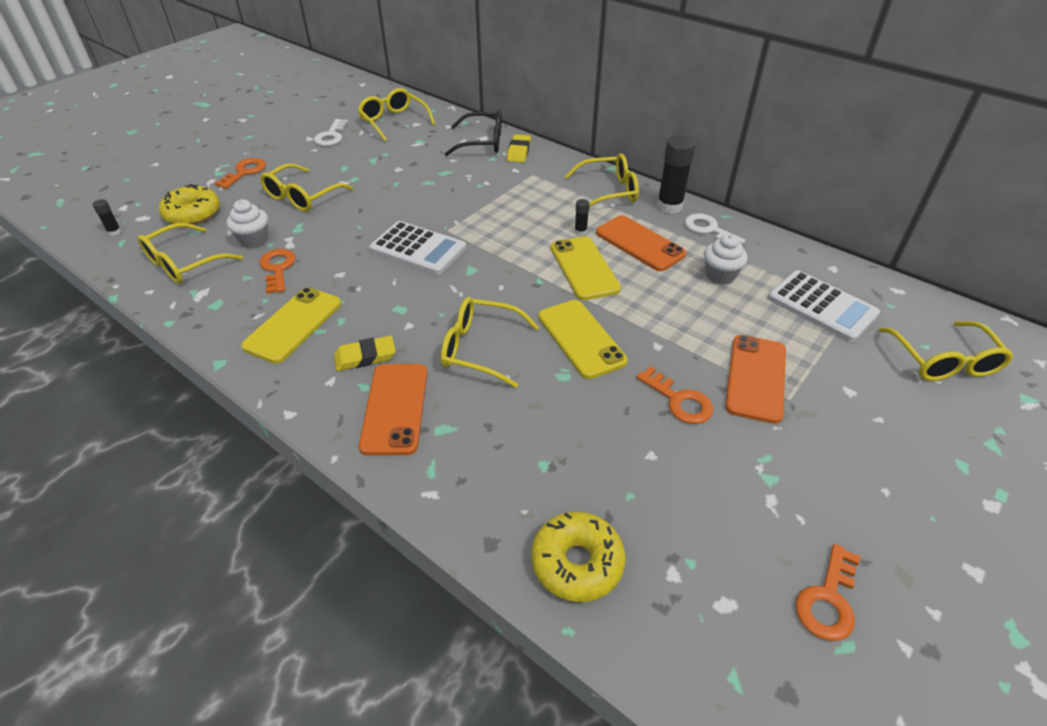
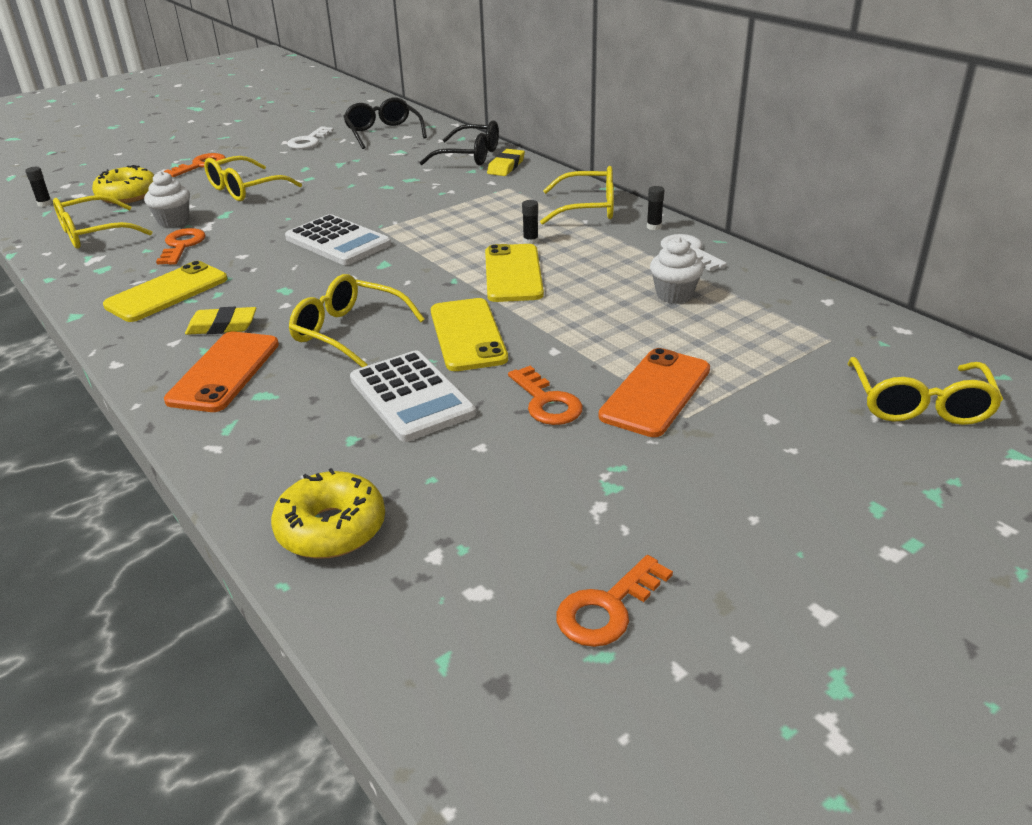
camera: 15 degrees right, 10 degrees down
(393, 121) = (383, 133): yellow glasses -> black glasses
(639, 243) = (594, 257): orange phone -> none
(669, 206) = (654, 227): black glue stick -> black glue stick, size x0.47
(822, 306) = (787, 335): white calculator -> white calculator (411, 396)

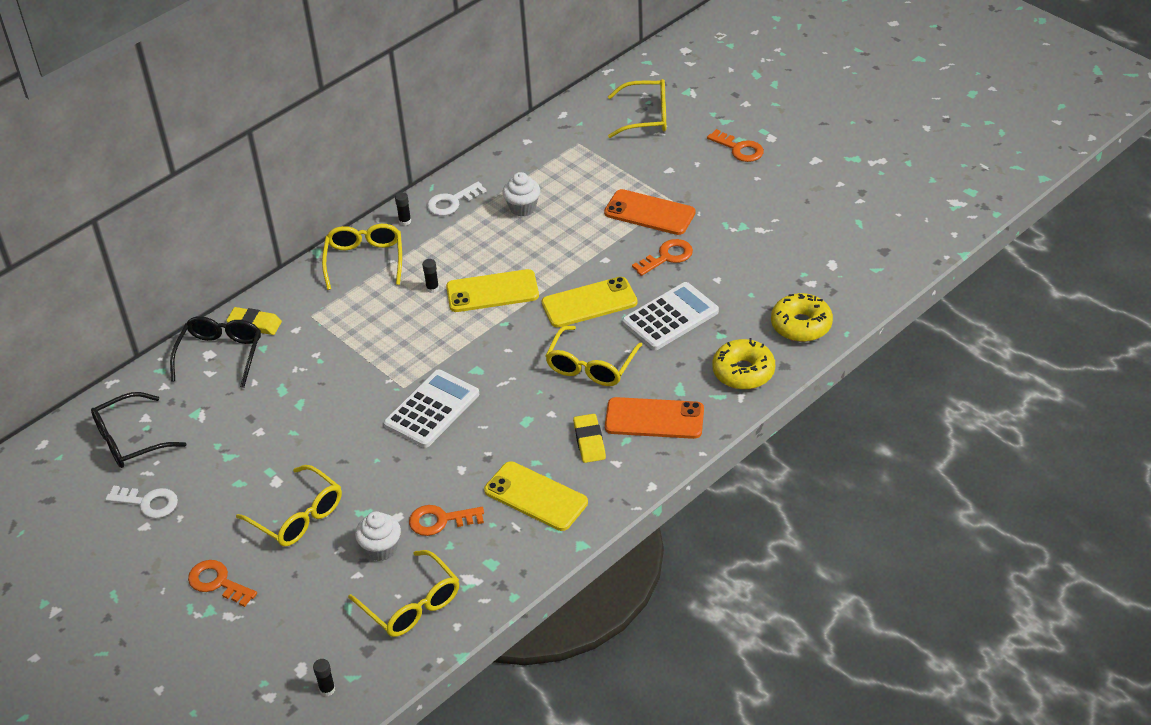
camera: 95 degrees left, 10 degrees up
(128, 195) = (307, 618): yellow donut -> yellow donut (743, 372)
(607, 608) = (831, 222): orange key -> orange key (739, 149)

